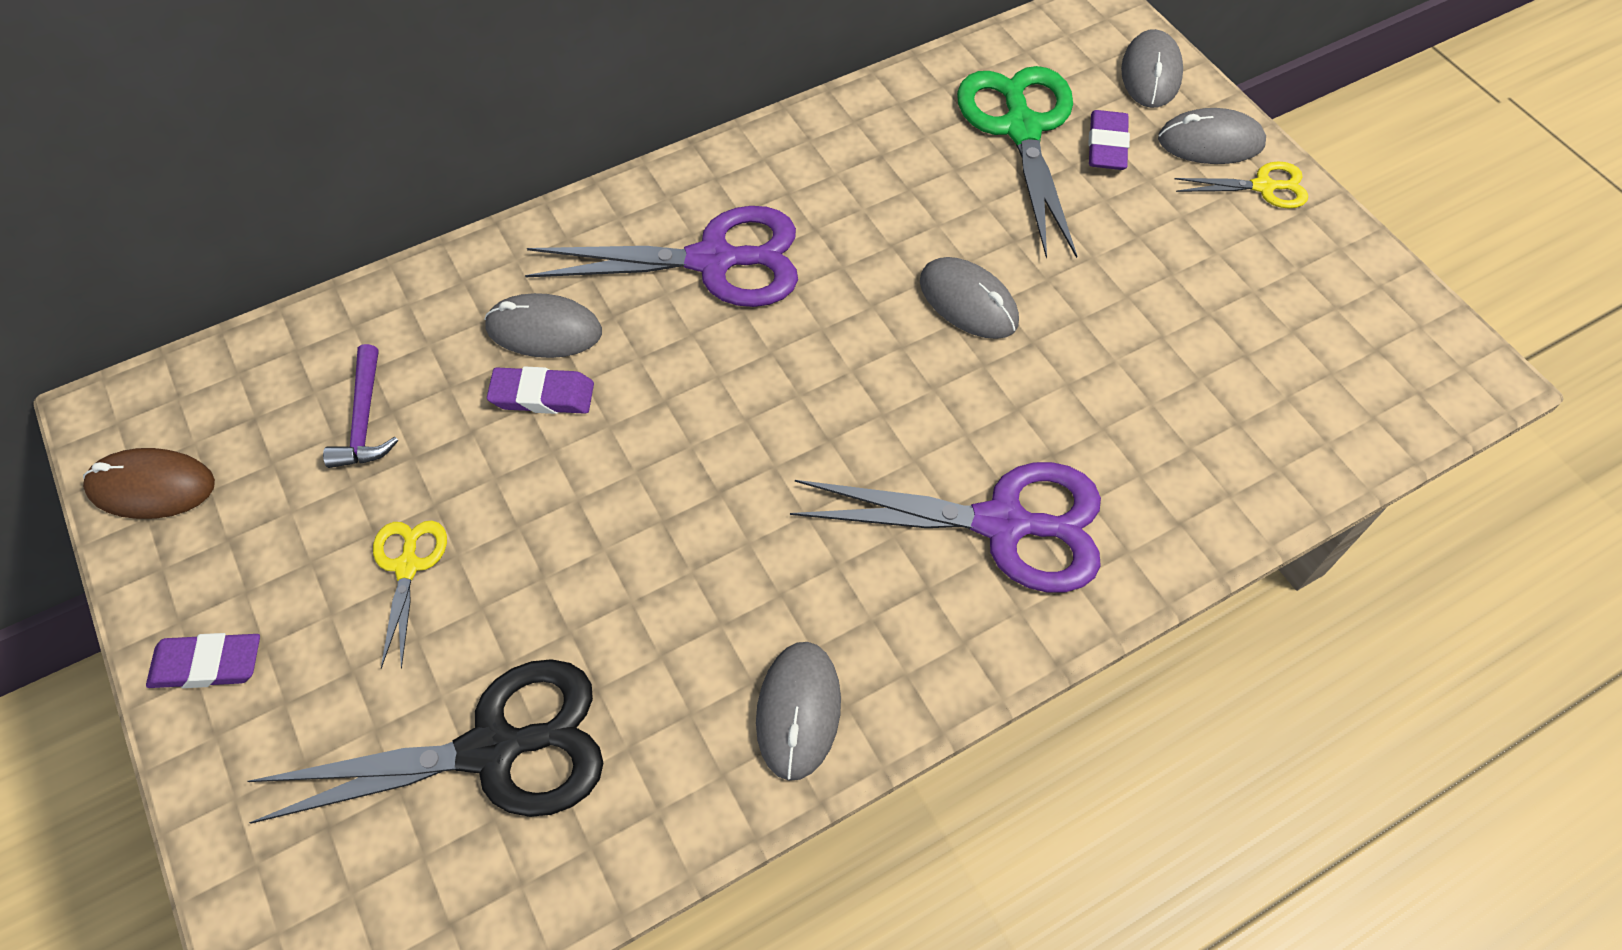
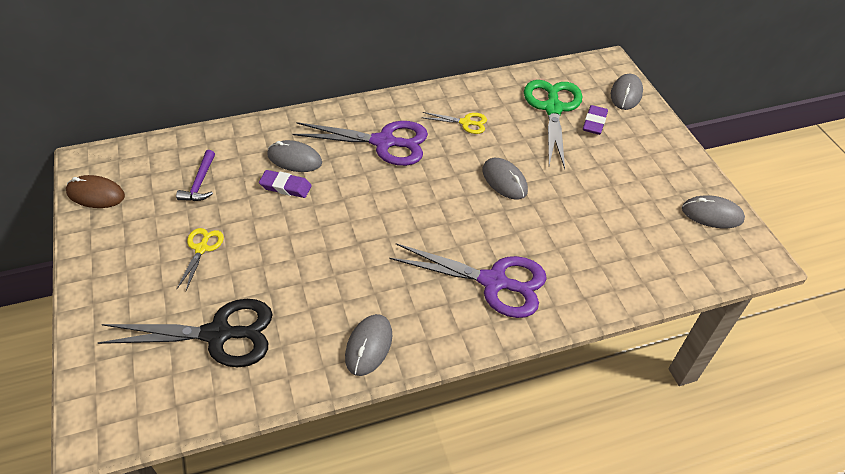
camera: 10 degrees right, 10 degrees down
(208, 664) = (98, 273): purple eraser -> none
(1210, 142) = (648, 129): grey mouse -> grey mouse (712, 214)
(1263, 187) = (670, 153): yellow scissors -> yellow scissors (465, 123)

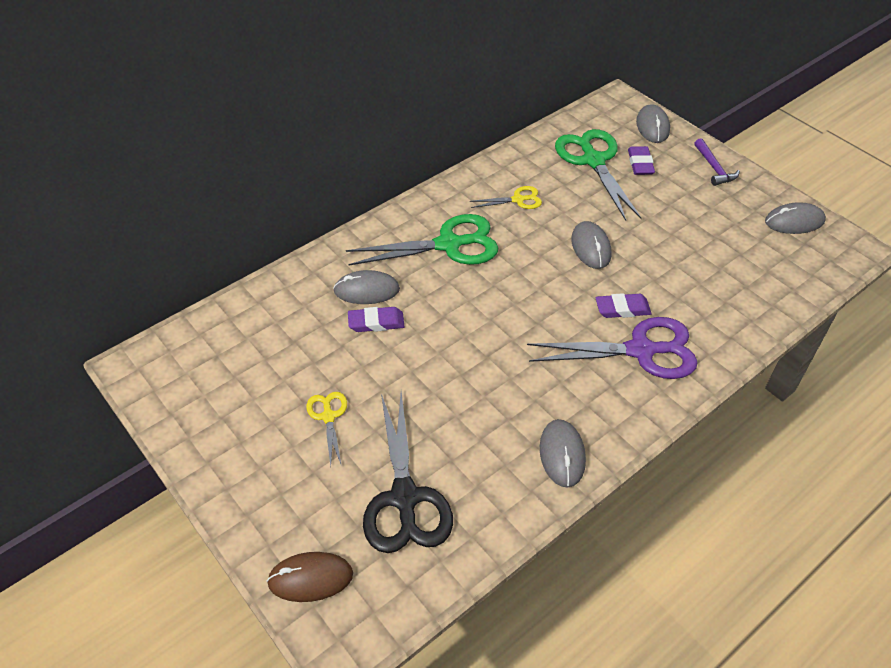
camera: 20 degrees left, 0 degrees up
(96, 194) = (169, 398): brown mouse -> brown mouse (310, 578)
(200, 183) = (280, 348): purple hammer -> purple hammer (714, 168)
(218, 334) = (404, 498): black scissors -> black scissors turned 105 degrees clockwise
(384, 142) = (449, 244): purple scissors -> green scissors
(499, 241) = (622, 309): none -> purple eraser
(504, 180) = (591, 247): grey mouse -> grey mouse turned 45 degrees clockwise

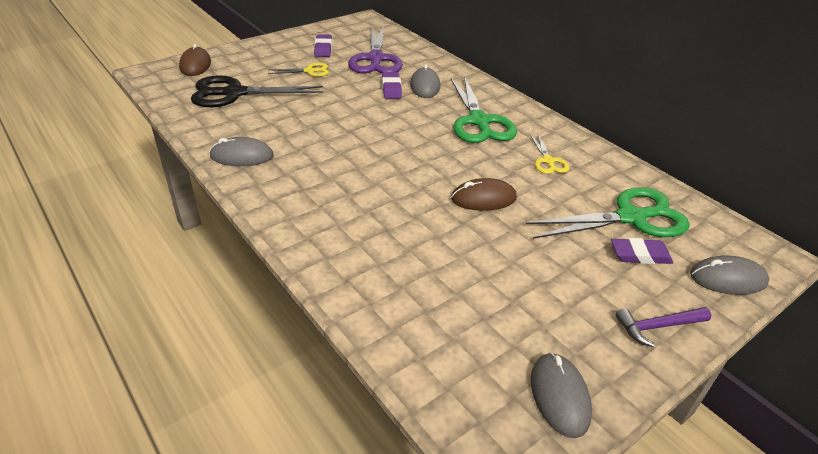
camera: 90 degrees right, 10 degrees down
(591, 247) = (483, 198): grey mouse -> brown mouse
(622, 309) = (396, 208): purple eraser -> purple eraser (323, 48)
(641, 350) = (340, 212): purple scissors -> purple scissors (375, 59)

